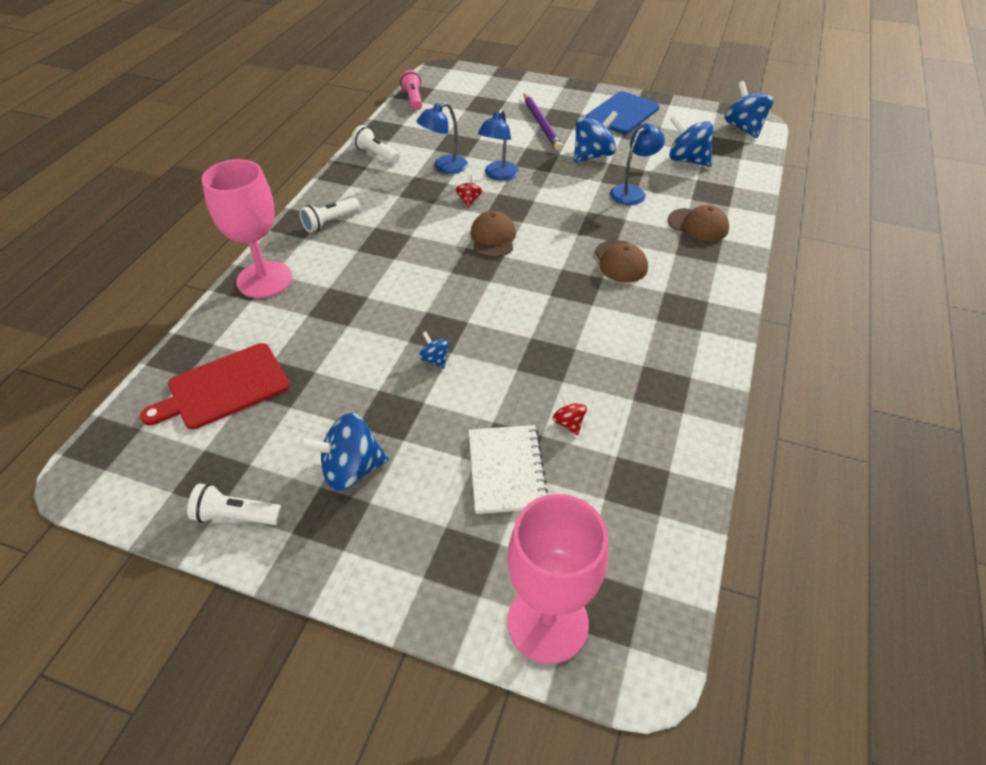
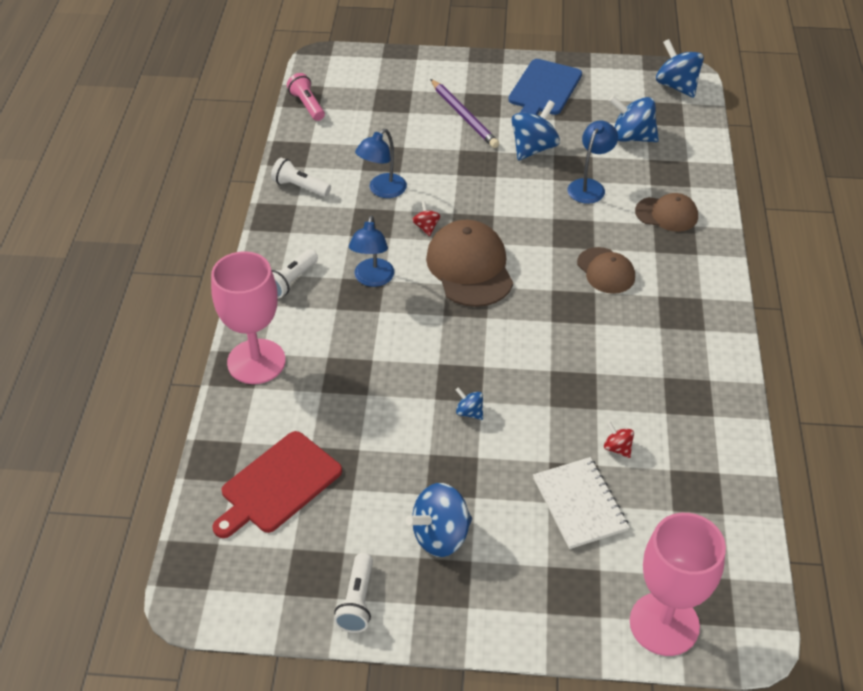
camera: 15 degrees left, 0 degrees up
(236, 516) = (357, 601): white flashlight -> white flashlight turned 75 degrees counterclockwise
(493, 238) = (469, 267): brown cap -> brown cap, size x1.66
(498, 175) = (444, 190): blue lamp -> blue lamp (372, 279)

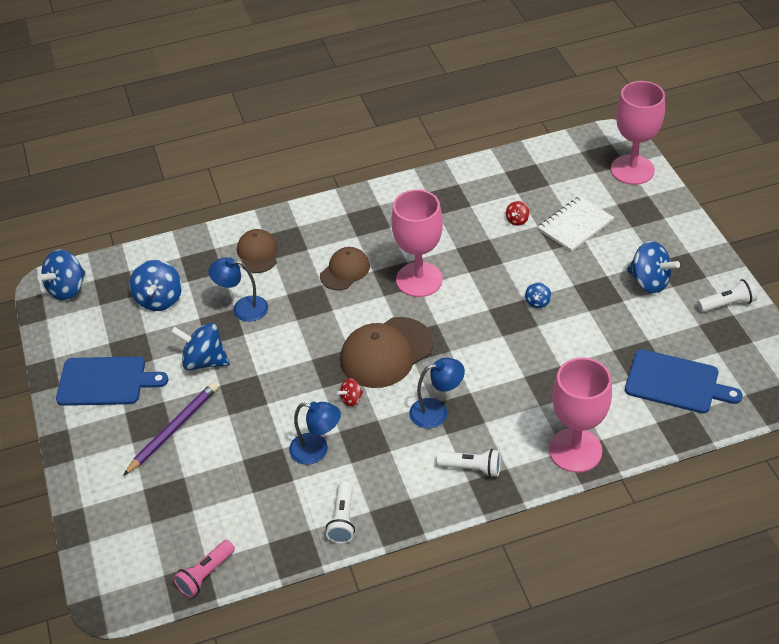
camera: 110 degrees left, 0 degrees up
(278, 485) = (676, 383): red cutting board -> blue cutting board
(560, 324) = (419, 280): none -> pink goblet

